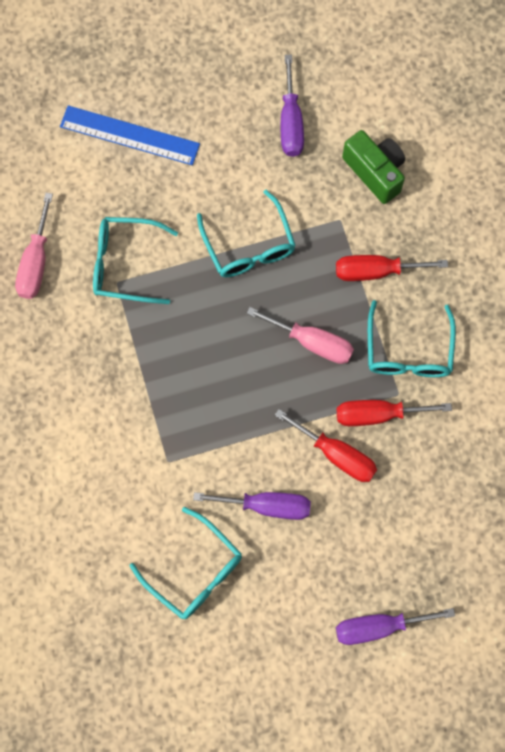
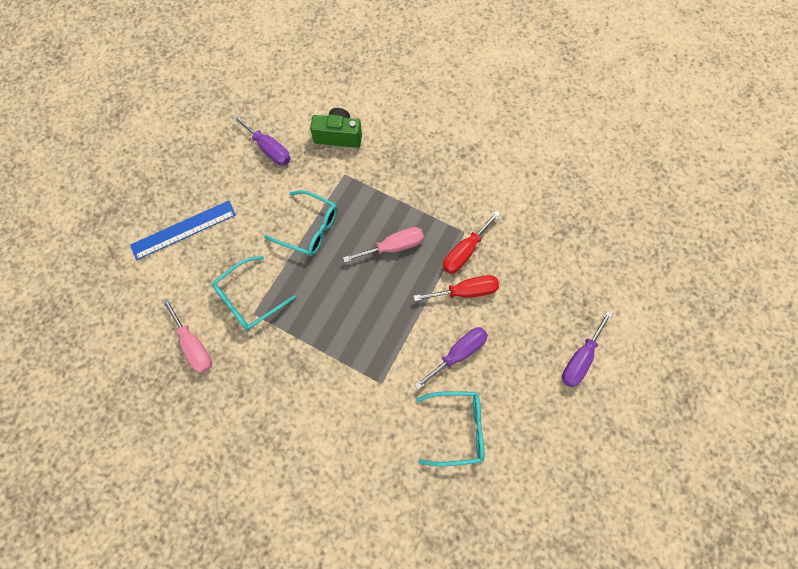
camera: 45 degrees left, 5 degrees down
(376, 271) = (389, 183): red screwdriver -> none
(408, 350) = (446, 206): turquoise glasses -> none

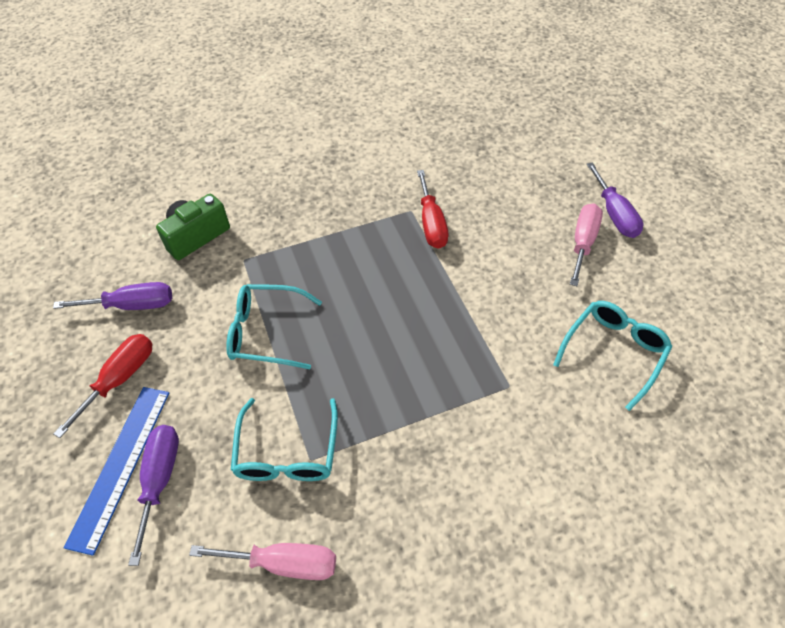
camera: 50 degrees left, 15 degrees down
(308, 228) = (267, 332): turquoise glasses -> turquoise glasses turned 150 degrees counterclockwise
(393, 247) = (368, 273): pink screwdriver -> pink screwdriver (582, 242)
(458, 353) = (533, 298): purple screwdriver -> purple screwdriver (160, 480)
(465, 291) = (473, 249): red screwdriver -> red screwdriver (120, 379)

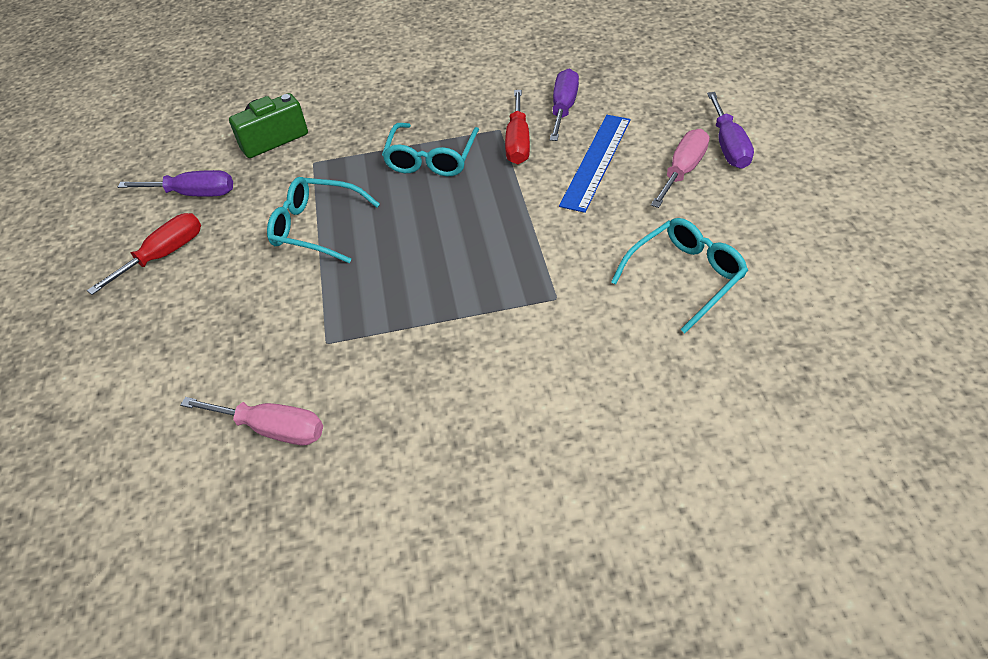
camera: 15 degrees right, 5 degrees down
(121, 465) = (143, 327): blue ruler -> blue ruler (596, 161)
(160, 480) = (175, 344): purple screwdriver -> purple screwdriver (563, 108)
(287, 451) = (305, 333): turquoise glasses -> turquoise glasses (431, 158)

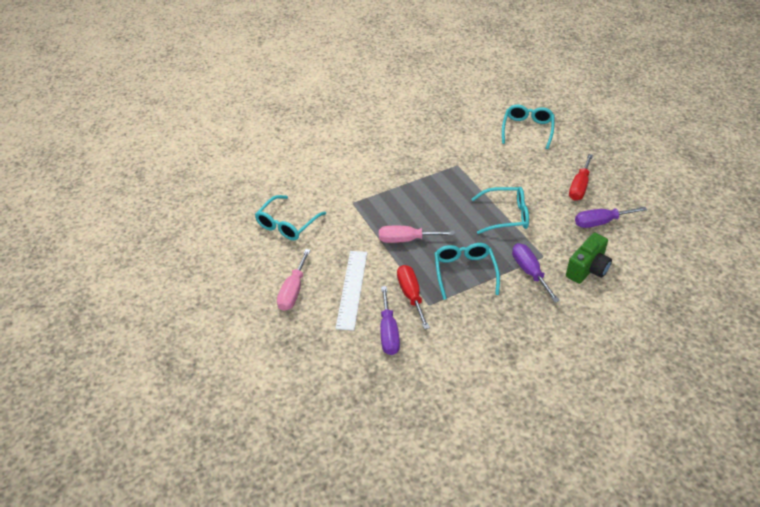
camera: 160 degrees right, 5 degrees down
(128, 404) = (527, 130): none -> turquoise glasses
(272, 429) = (457, 133): pink screwdriver -> pink screwdriver (406, 240)
(596, 161) = (352, 289): blue ruler -> white ruler
(728, 146) = (262, 317): purple screwdriver -> purple screwdriver (529, 272)

